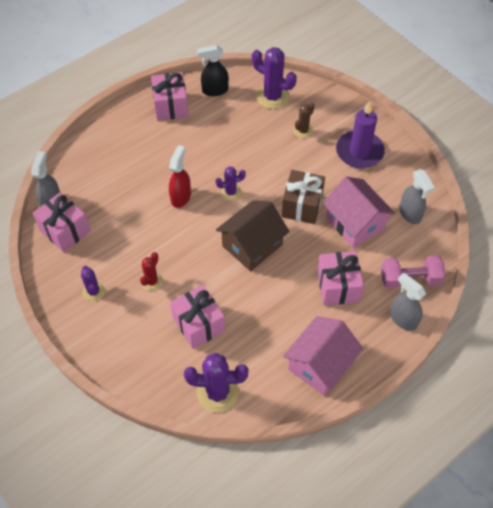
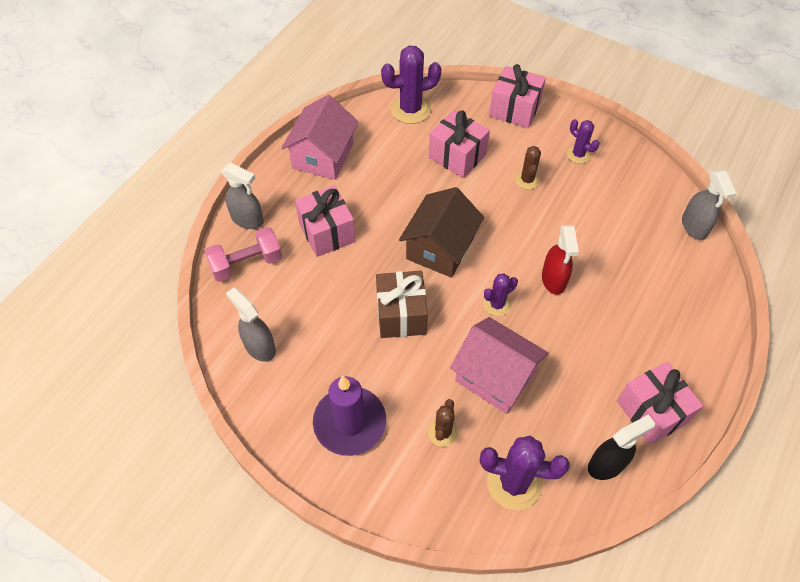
camera: 160 degrees right, 0 degrees up
(65, 231) = (654, 202): pink gift -> pink gift (514, 109)
(152, 281) = (527, 180): red cactus -> brown cactus
(355, 223) = (327, 312): pink house -> pink house (495, 376)

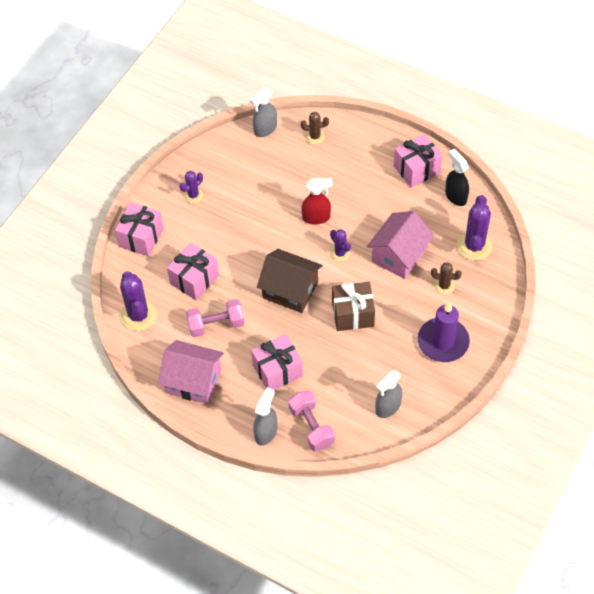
camera: 90 degrees left, 0 degrees up
(394, 175) = (216, 325): none -> pink dumbbell
(527, 180) = (220, 231): brown cactus -> brown cactus (315, 137)
(694, 227) = (265, 129): grey spray bottle -> grey spray bottle turned 150 degrees clockwise

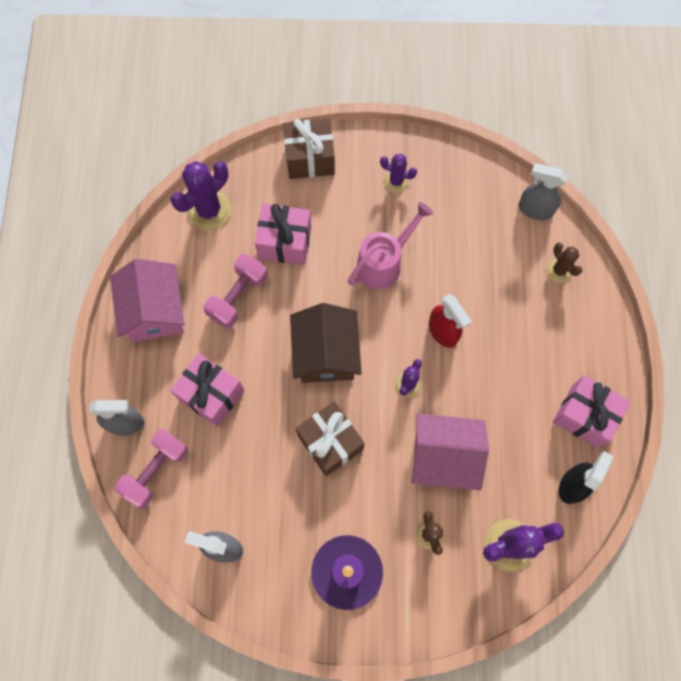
camera: 60 degrees right, 15 degrees up
(141, 237) = (310, 158): pink gift -> brown gift
(216, 325) = (238, 297): pink dumbbell -> pink dumbbell turned 75 degrees clockwise
(248, 228) = (384, 263): none -> pink watering can

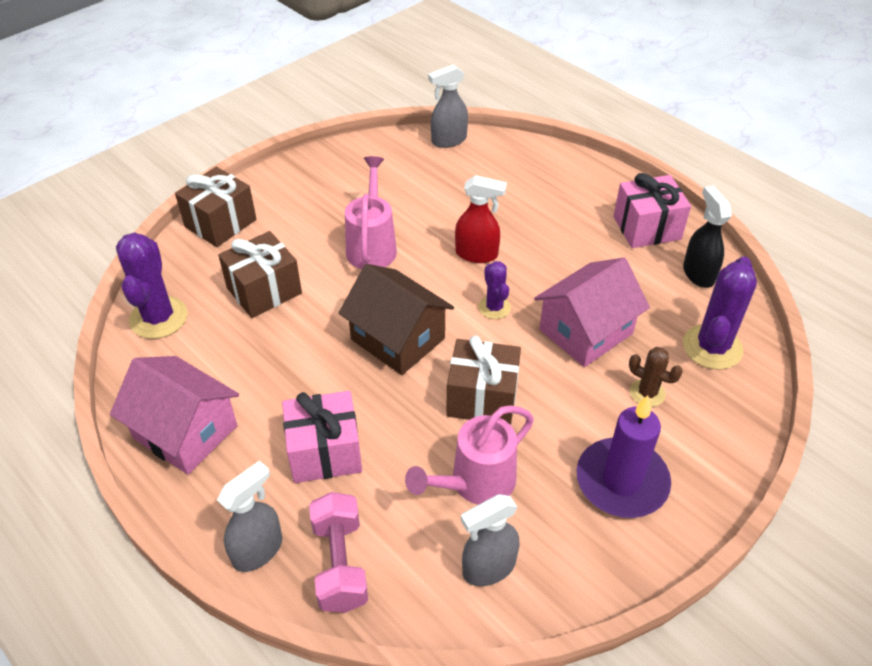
camera: 45 degrees left, 25 degrees down
(238, 297) = (263, 359): pink dumbbell -> none
(268, 493) = (475, 483): none -> pink watering can
(285, 242) = (264, 291): pink gift -> brown gift
(396, 181) = (317, 191): purple cactus -> none
(559, 270) = (512, 161): brown cactus -> none

